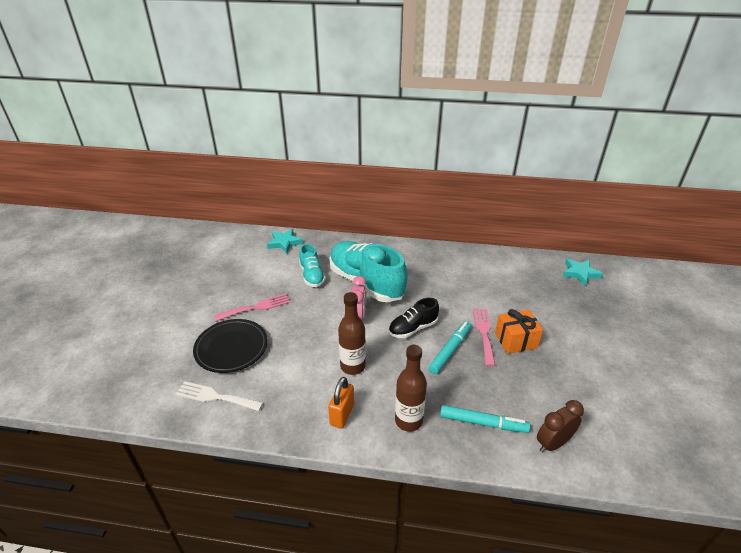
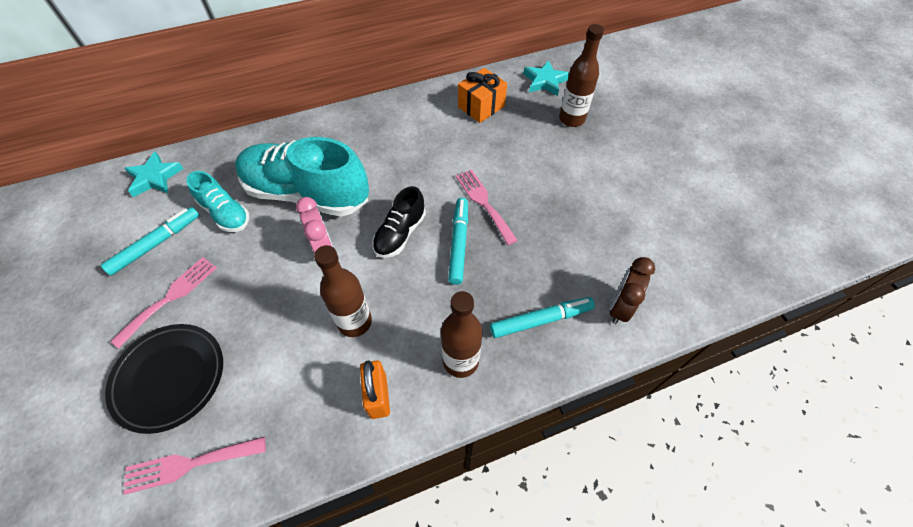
camera: 30 degrees left, 20 degrees up
(215, 397) = (189, 464): white fork -> pink fork
(265, 277) = (156, 244): none -> turquoise marker
(515, 340) = (522, 197): orange gift -> orange gift (481, 106)
(588, 305) = (571, 119): none -> brown bottle

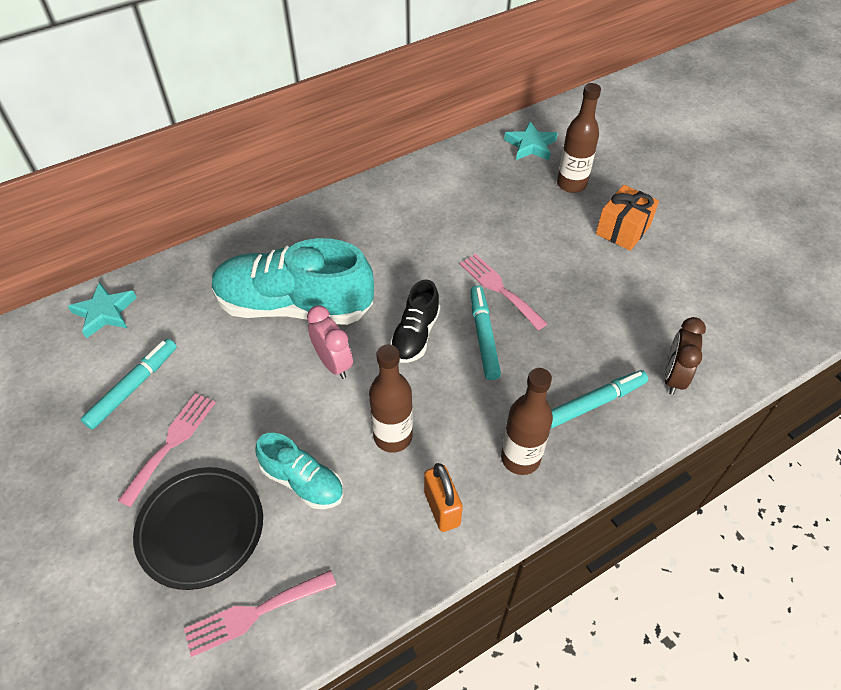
camera: 10 degrees left, 5 degrees down
(225, 213) = (205, 341): turquoise shoe -> turquoise shoe (303, 481)
(481, 106) = (466, 182): orange gift -> orange gift (623, 230)

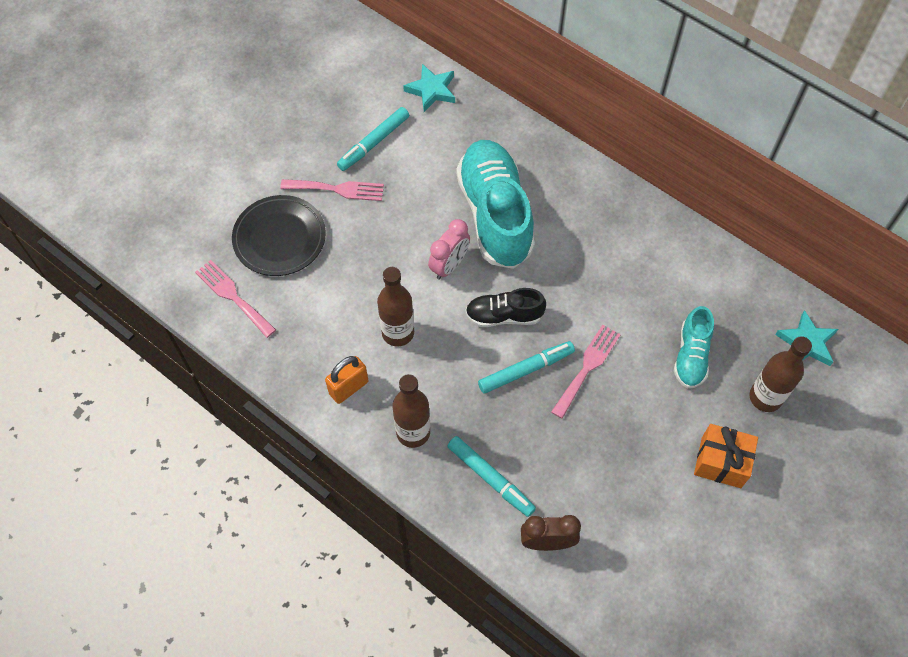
camera: 70 degrees right, 10 degrees up
(133, 387) = (373, 143): turquoise marker -> turquoise marker turned 120 degrees clockwise
(303, 481) = (337, 286): turquoise shoe -> turquoise shoe (691, 356)

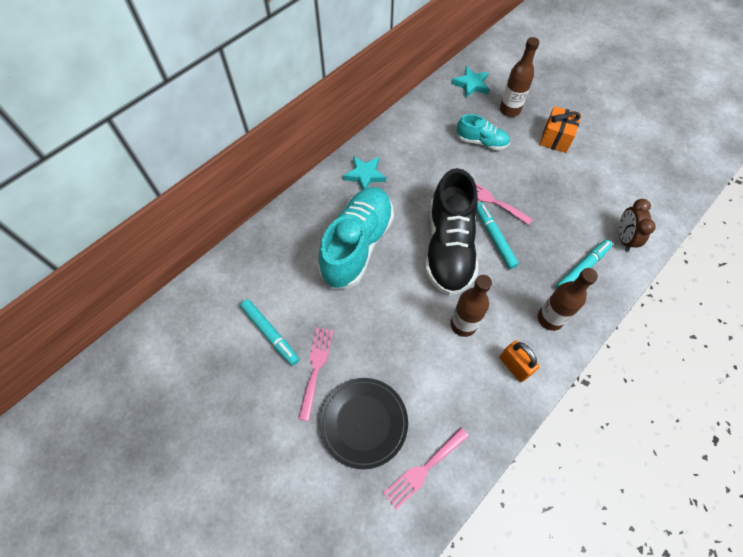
camera: 85 degrees left, 0 degrees up
(431, 90) = (222, 282): turquoise star -> turquoise star (365, 175)
(449, 265) = (402, 282): pink clock -> none
(495, 214) = (357, 245): turquoise shoe -> turquoise shoe turned 120 degrees clockwise
(504, 316) = (449, 247): black shoe -> black shoe, size x1.95

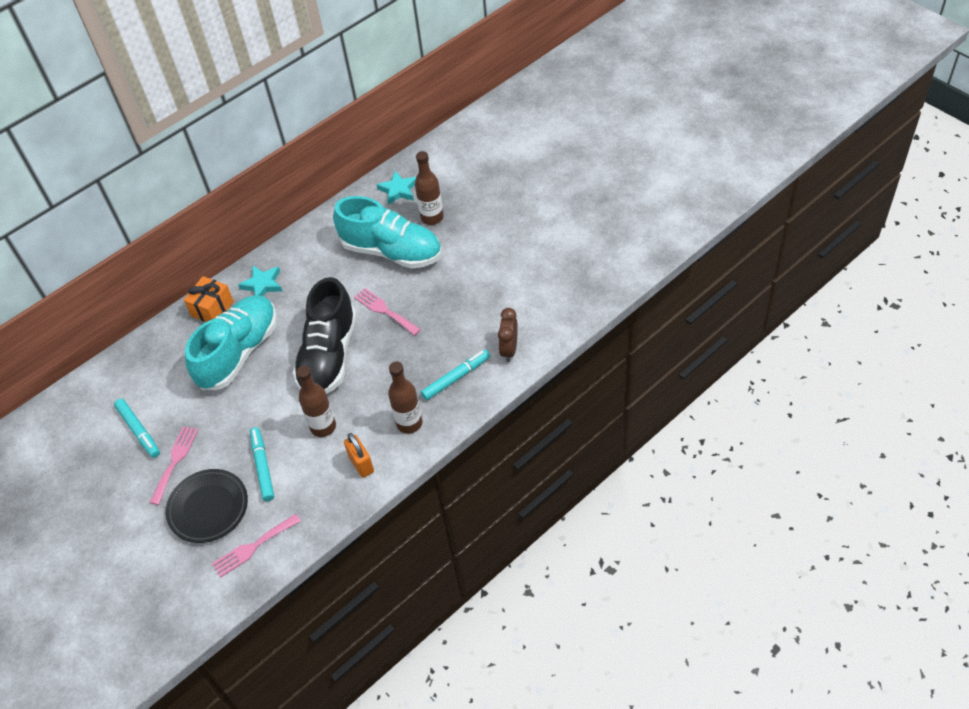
camera: 10 degrees right, 10 degrees down
(481, 142) = (391, 251): turquoise shoe -> turquoise shoe, size x1.95
(494, 238) = (377, 347): turquoise marker -> turquoise marker (263, 467)
(555, 138) = (472, 247): orange gift -> orange gift (212, 309)

